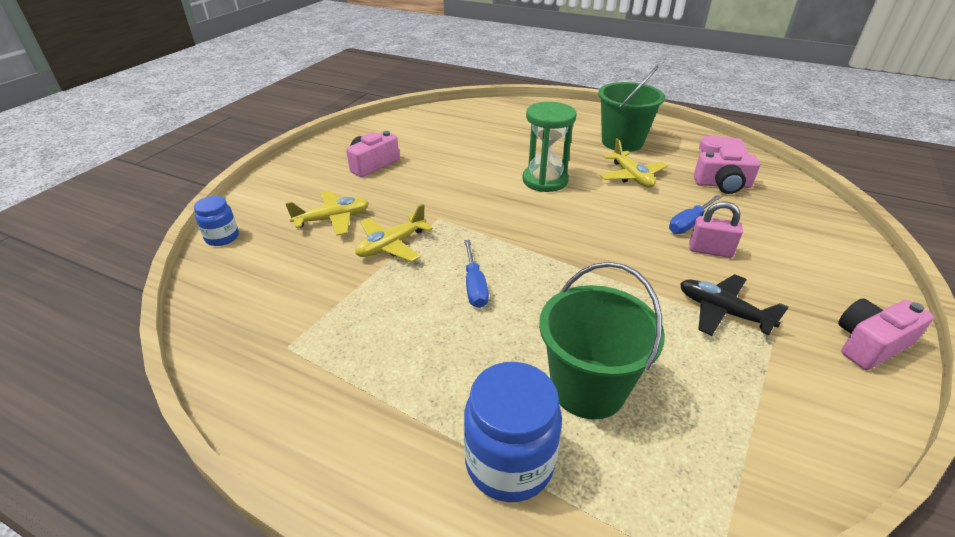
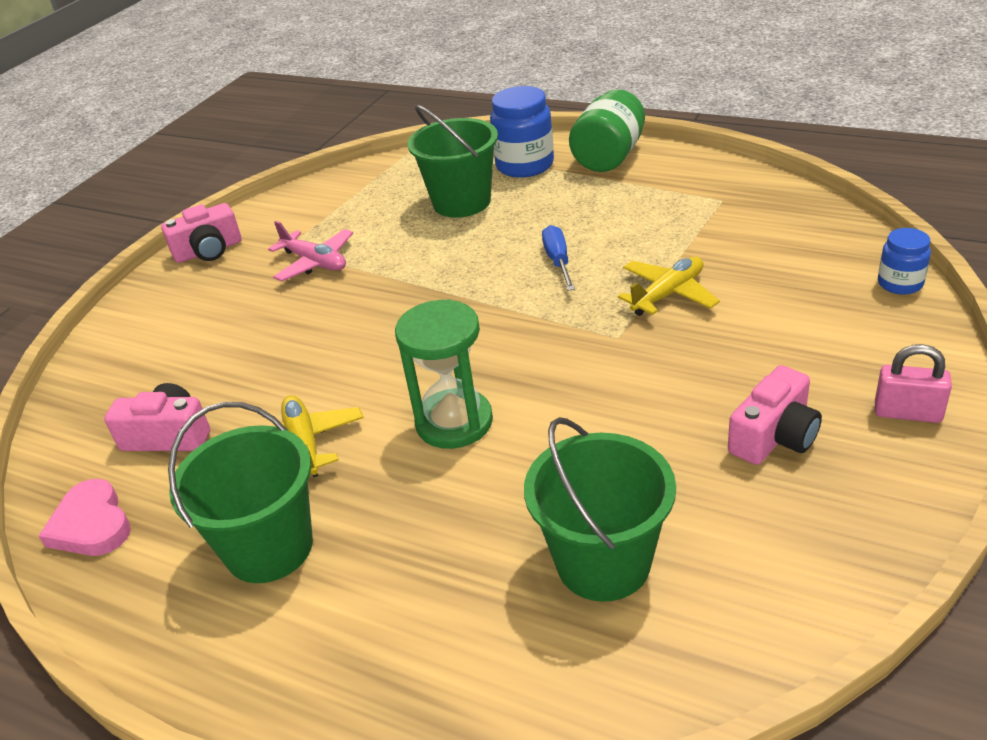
camera: 175 degrees left, 0 degrees up
(332, 219) = (769, 321): yellow plane -> none
(383, 462) = (609, 157): none -> green jar
(469, 132) = (603, 563): none -> green bucket
(689, 223) = (275, 359): blue screwdriver -> none
(710, 250) = (277, 323): pink padlock -> pink padlock (907, 413)
(722, 312) = (315, 262): black plane -> pink plane

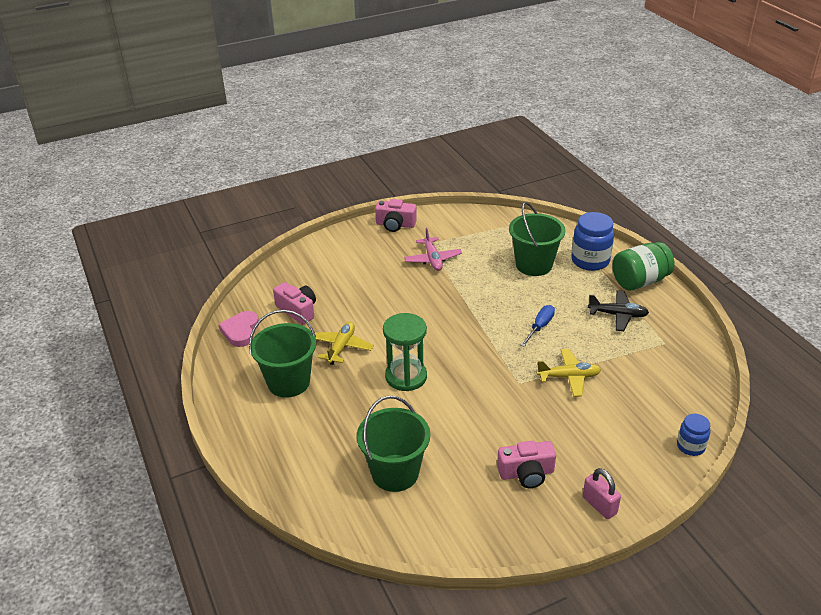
camera: 35 degrees right, 0 degrees up
(632, 201) = (617, 315): none -> black plane

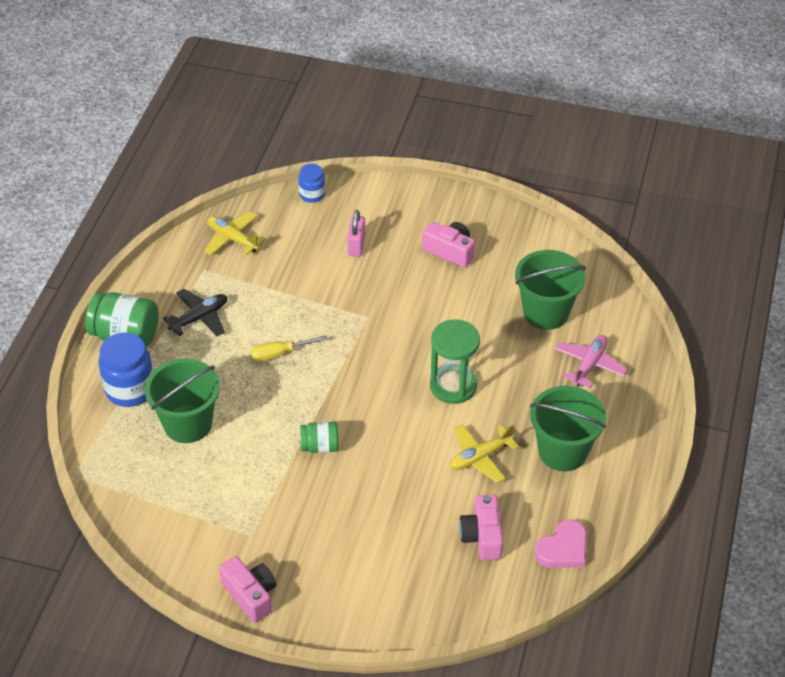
camera: 140 degrees left, 10 degrees up
(432, 259) = (274, 506): pink plane -> pink plane (589, 365)
(446, 297) = (320, 446): none -> green jar
(540, 327) = (280, 353): blue screwdriver -> yellow screwdriver
(568, 377) = (322, 295): yellow plane -> yellow plane (233, 239)
(599, 505) = (427, 203): pink padlock -> pink padlock (356, 245)
(617, 315) = (199, 318): black plane -> black plane turned 90 degrees clockwise

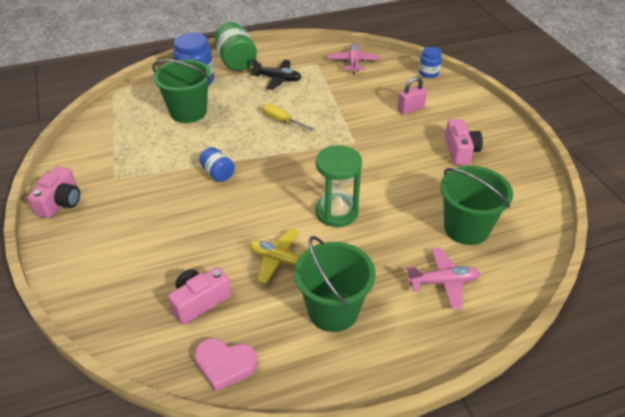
camera: 55 degrees right, 5 degrees down
(233, 239) = (354, 62): yellow plane -> pink plane
(320, 446) = (218, 173): green jar -> blue jar

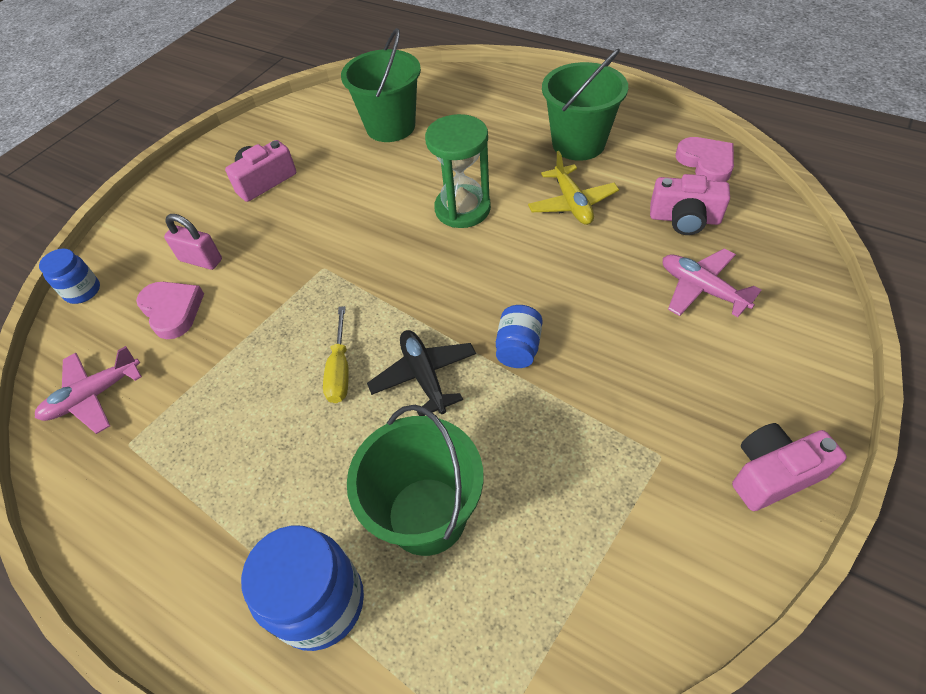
camera: 125 degrees left, 10 degrees up
(236, 61) = (196, 592): green jar -> none
(277, 79) = (221, 465): black plane -> black plane (424, 376)
(382, 91) = (172, 311): none -> pink heart
(443, 282) = (472, 110): pink plane -> pink plane (701, 289)

